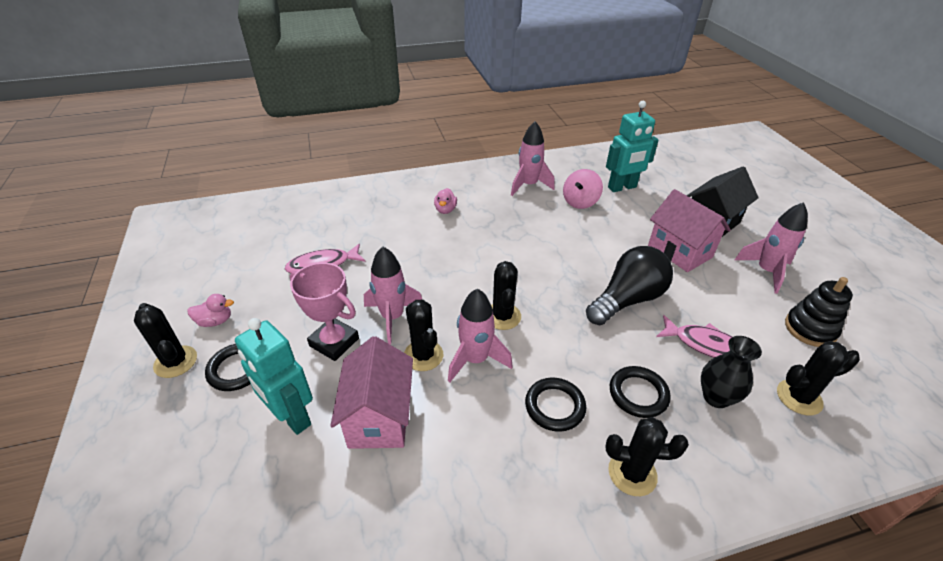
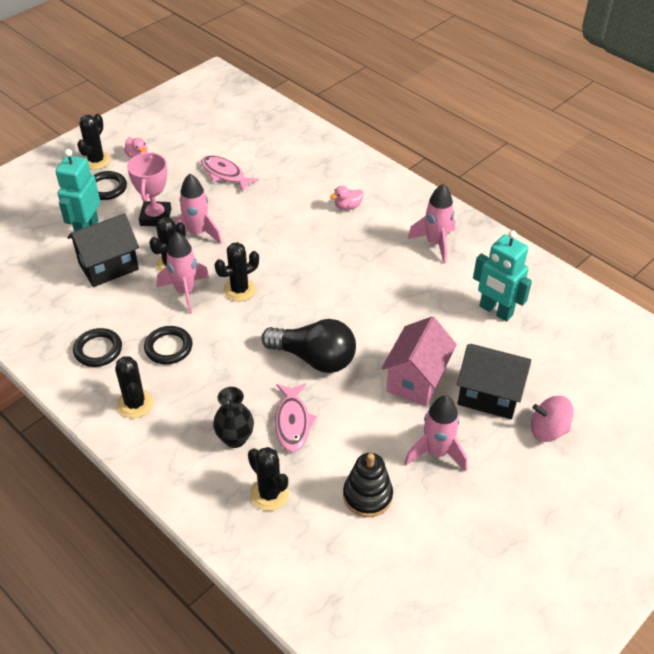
camera: 60 degrees right, 5 degrees up
(379, 417) = (108, 266): pink house -> black house
(580, 202) = (439, 287): pink spinning top -> pink spinning top (548, 430)
(638, 394) = (209, 390): black ring -> black ring (98, 350)

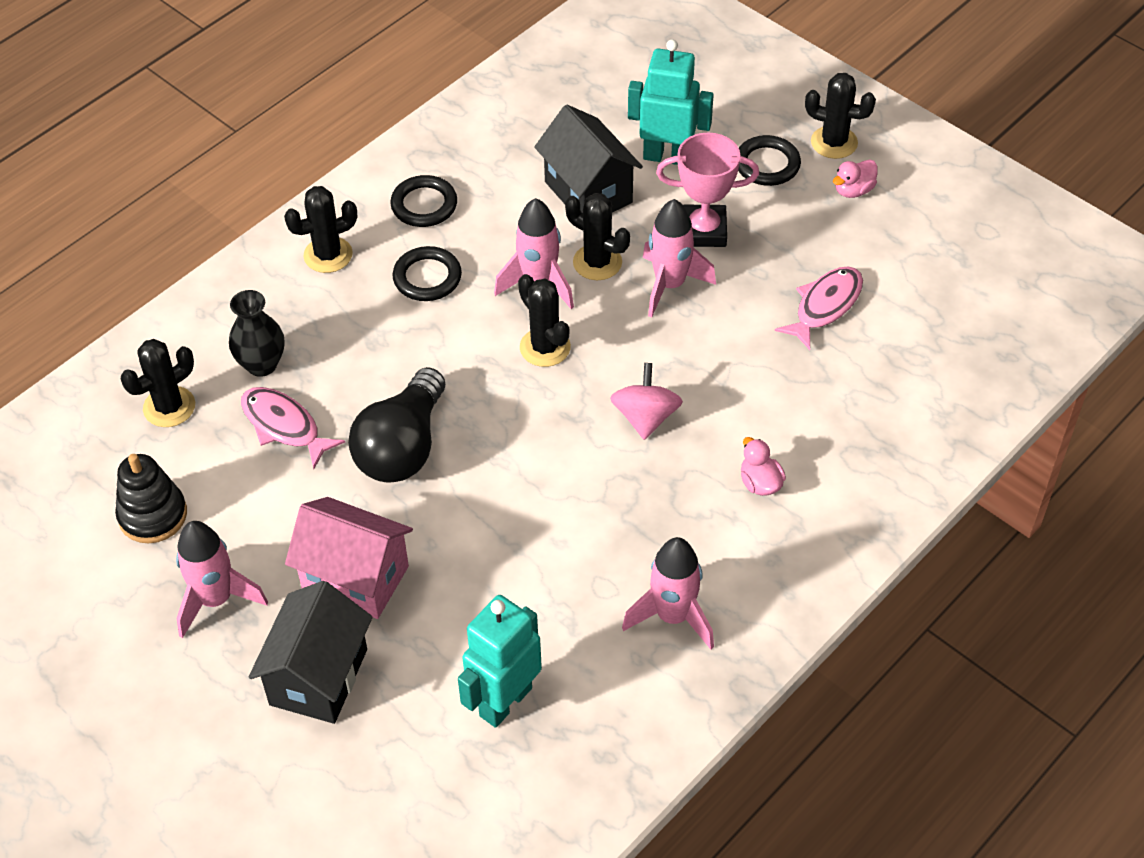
camera: 90 degrees right, 5 degrees up
(292, 422) = (284, 426): pink fish -> pink fish turned 45 degrees clockwise
(548, 430) = (244, 756): pink spinning top -> pink spinning top (645, 417)

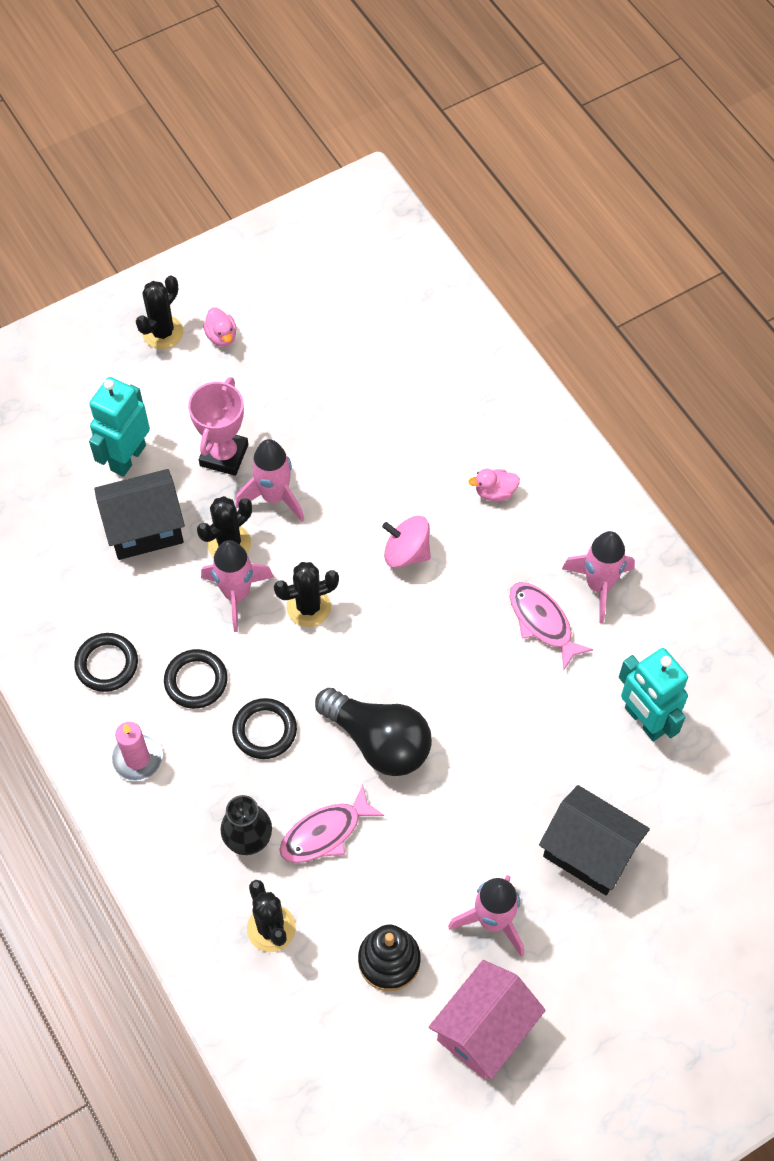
camera: 75 degrees left, 10 degrees up
(328, 255) = (137, 758): black cactus -> pink candle
(355, 578) = (501, 805): pink house -> pink house (484, 1030)
(767, 164) = (167, 387): black ring -> black ring (264, 730)
(825, 306) = (337, 395): pink fish -> pink fish (542, 622)

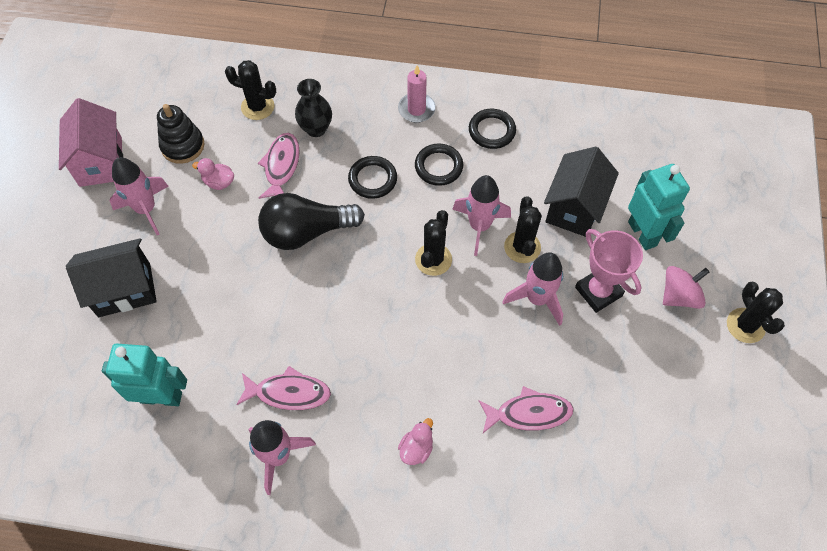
camera: 130 degrees right, 0 degrees up
(221, 336) = (713, 363): pink duck -> pink duck (219, 182)
(389, 435) = (529, 413): none -> pink fish
(406, 552) = (420, 348): pink spinning top -> pink spinning top (679, 296)

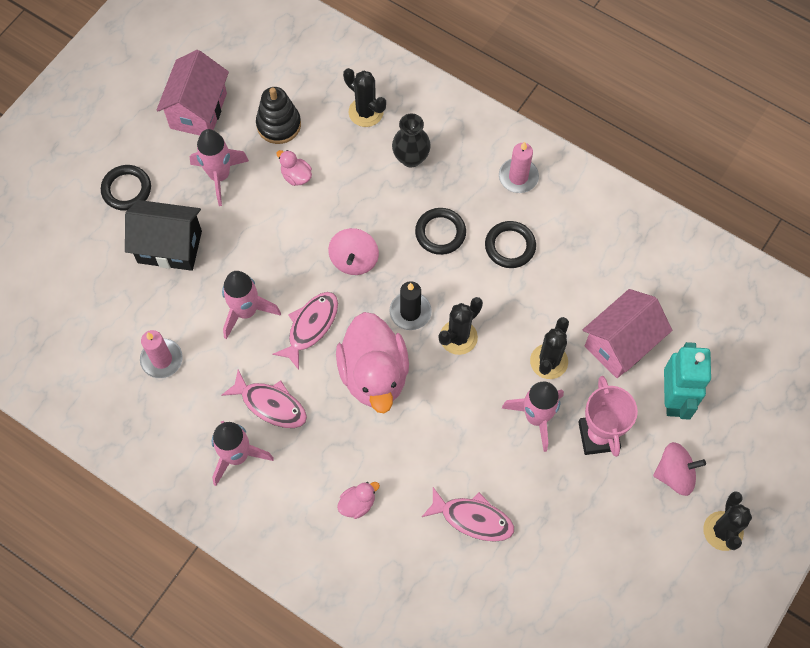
camera: 25 degrees right, 5 degrees up
(161, 397) = (162, 359): turquoise robot -> pink candle
(281, 166) = (361, 184): pink fish -> pink fish (310, 327)
(306, 232) = (354, 260): black light bulb -> pink spinning top
(373, 323) = (374, 374): none -> pink duck
(379, 256) = (410, 312): none -> black candle
(479, 226) = (518, 323): pink rocket -> pink rocket (246, 311)
(492, 131) = (581, 230): black ring -> black ring (126, 189)
(574, 208) = (620, 344): black house -> pink house

